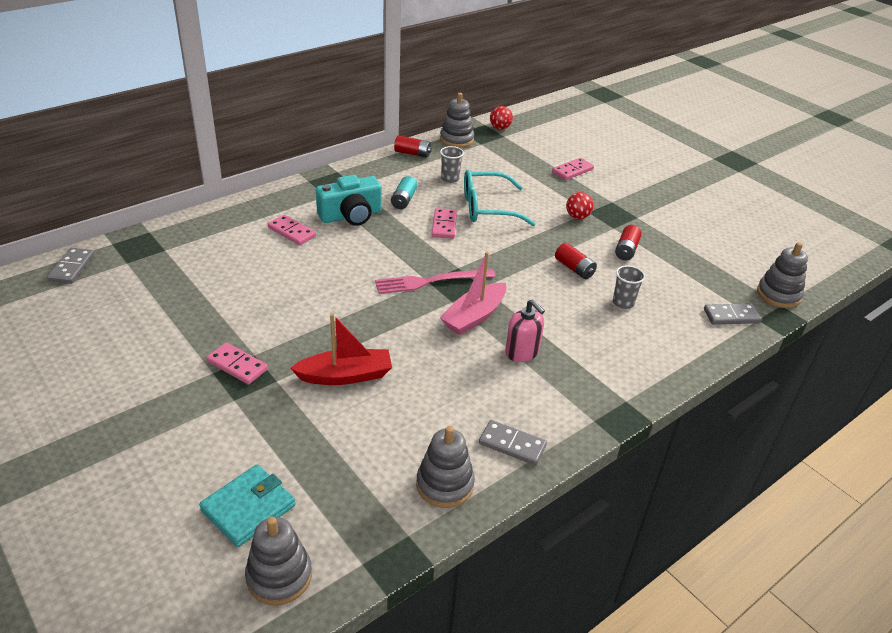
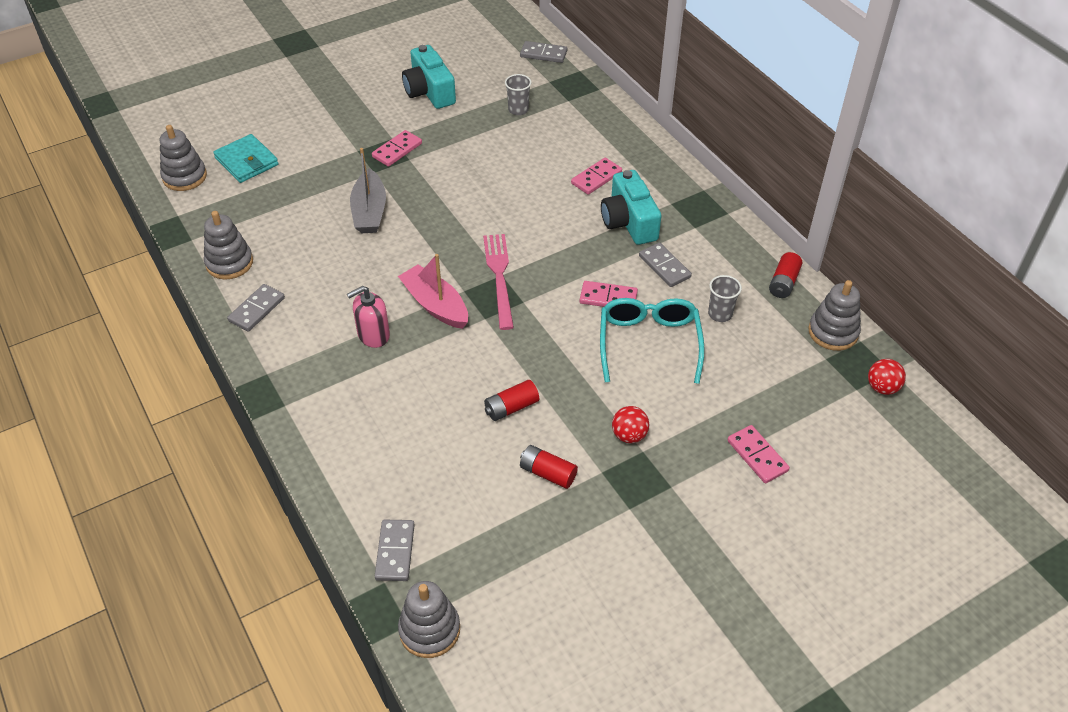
camera: 100 degrees right, 10 degrees up
(123, 350) = (429, 91): none -> turquoise camera
(345, 375) = (369, 211): red boat -> grey boat
(404, 200) = (664, 267): turquoise battery -> grey domino
(623, 303) = (439, 441): grey cup -> grey cup (518, 110)

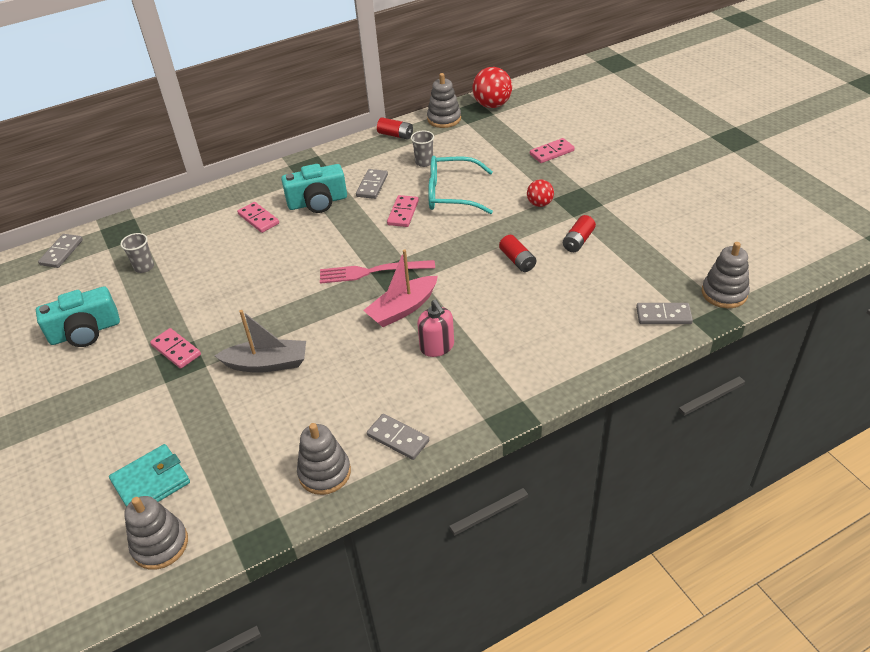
camera: 85 degrees left, 5 degrees down
(664, 267) = (372, 185): grey domino -> grey domino turned 45 degrees counterclockwise
(882, 387) = (492, 105): red ball -> red ball, size x1.71

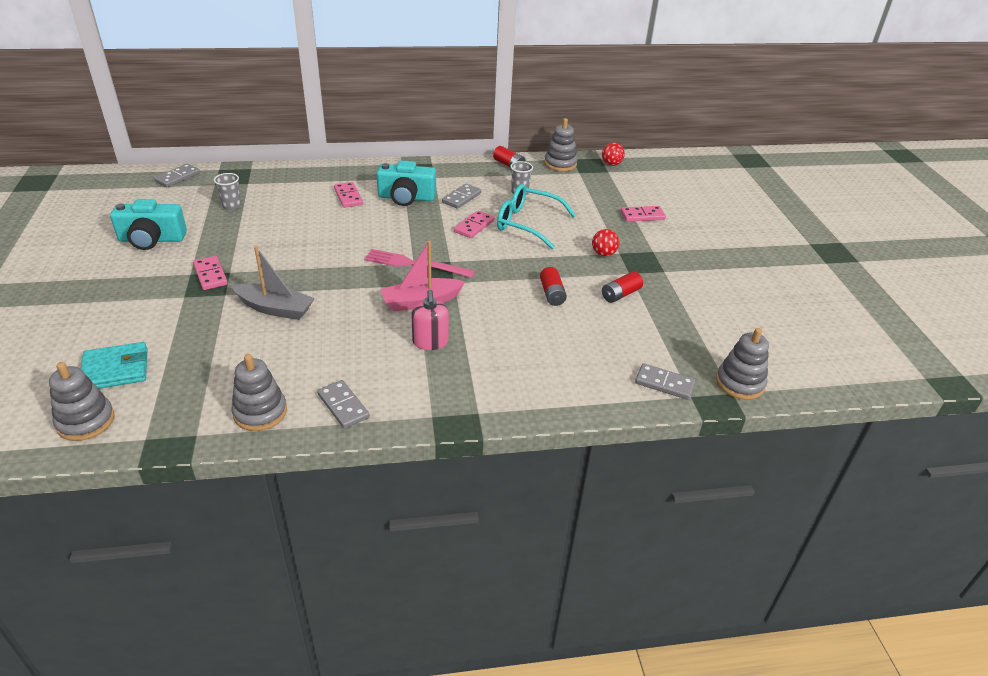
camera: 15 degrees right, 5 degrees down
(492, 105) = (611, 164): red ball -> red ball, size x0.59

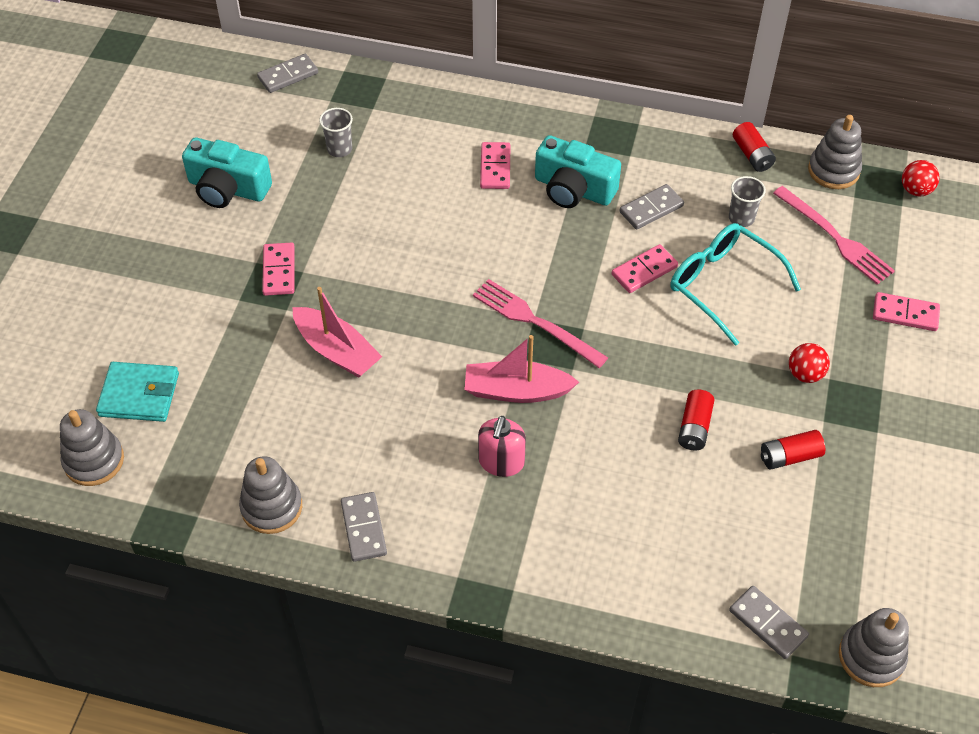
camera: 25 degrees right, 15 degrees up
(275, 308) = (337, 351): grey boat -> pink boat
(580, 191) = (834, 237): none -> pink fork

